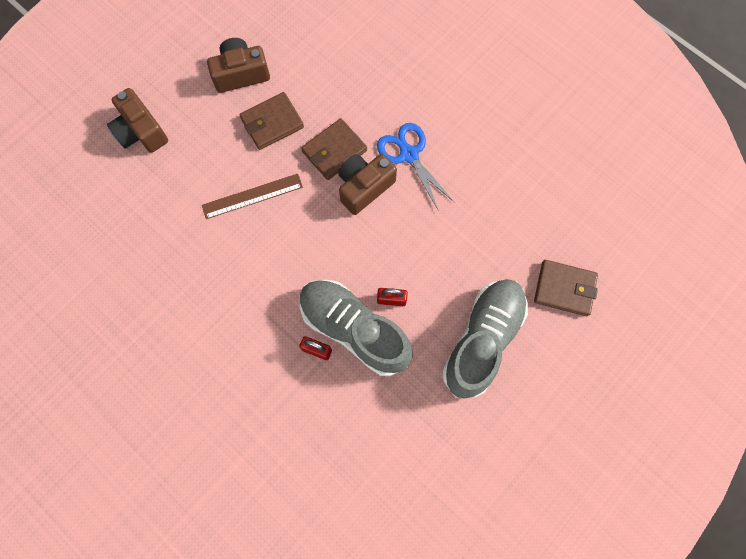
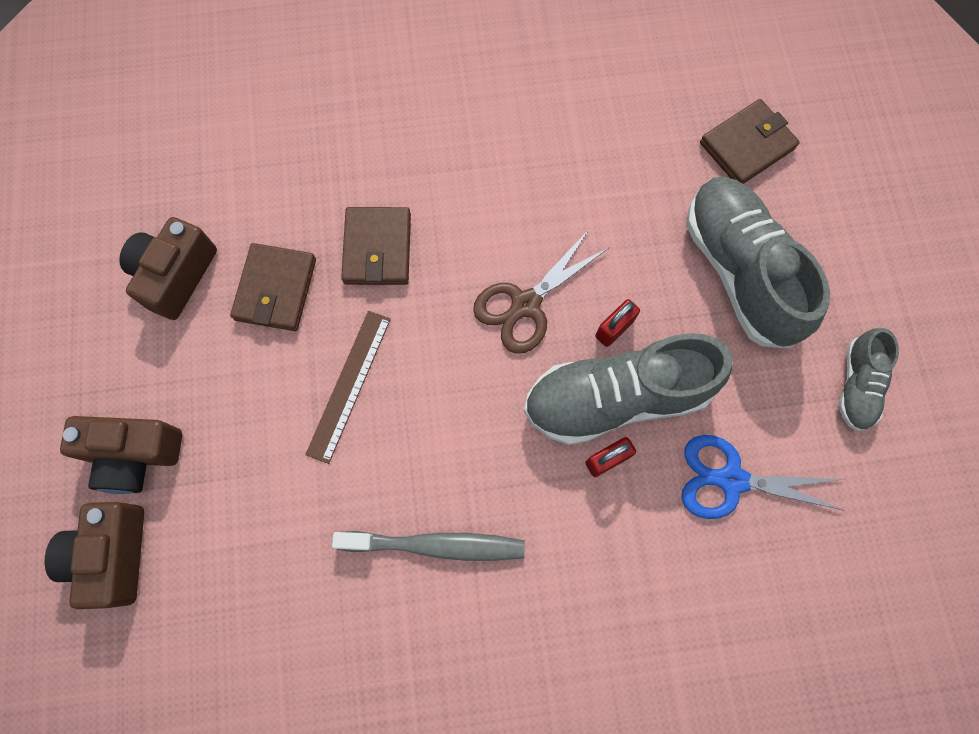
camera: 50 degrees left, 0 degrees up
(206, 301) = (436, 545): none -> grey toothbrush
(364, 187) = (452, 251): brown camera -> brown camera (113, 555)
(366, 245) = (526, 304): none -> brown scissors
(409, 155) = (456, 174): blue scissors -> blue scissors (731, 480)
(469, 452) = (856, 385): none -> grey shoe

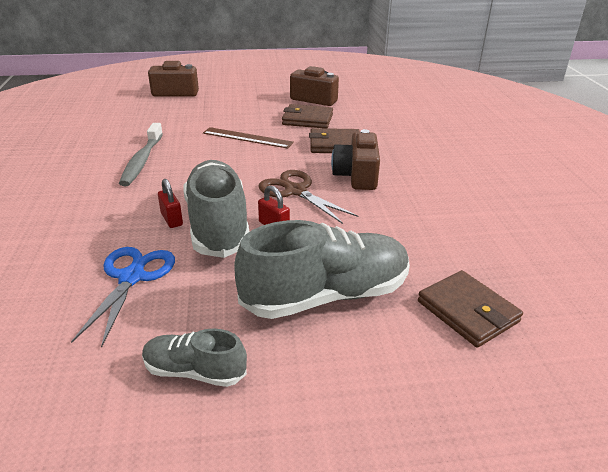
camera: 90 degrees right, 40 degrees down
(135, 455) = (222, 94): brown camera -> brown camera (356, 176)

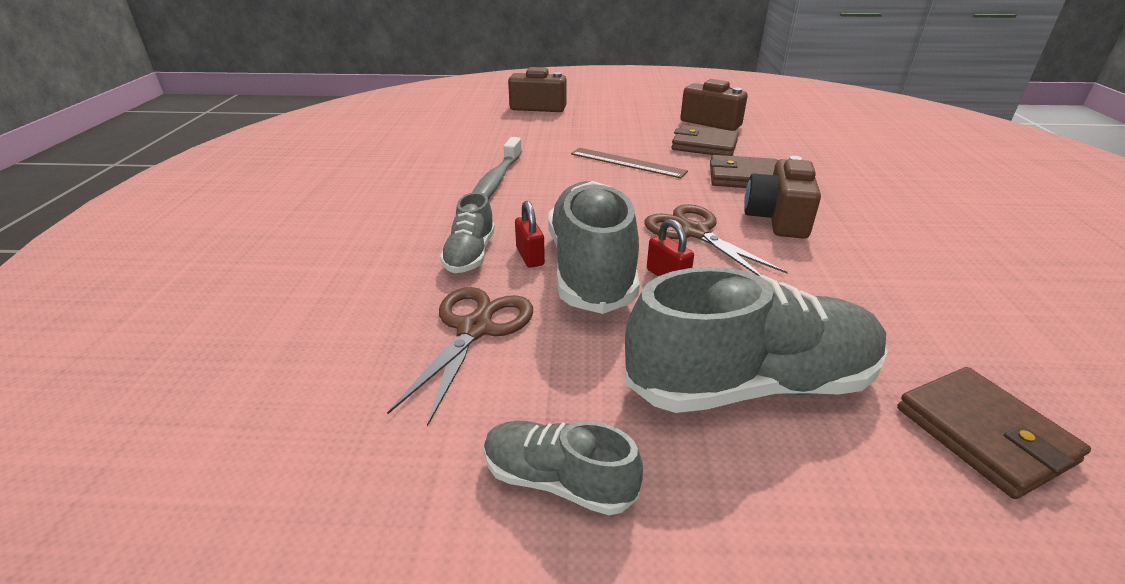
camera: 10 degrees right, 0 degrees up
(125, 222) = (470, 255): none -> grey shoe
(131, 277) = (474, 329): blue scissors -> brown scissors

